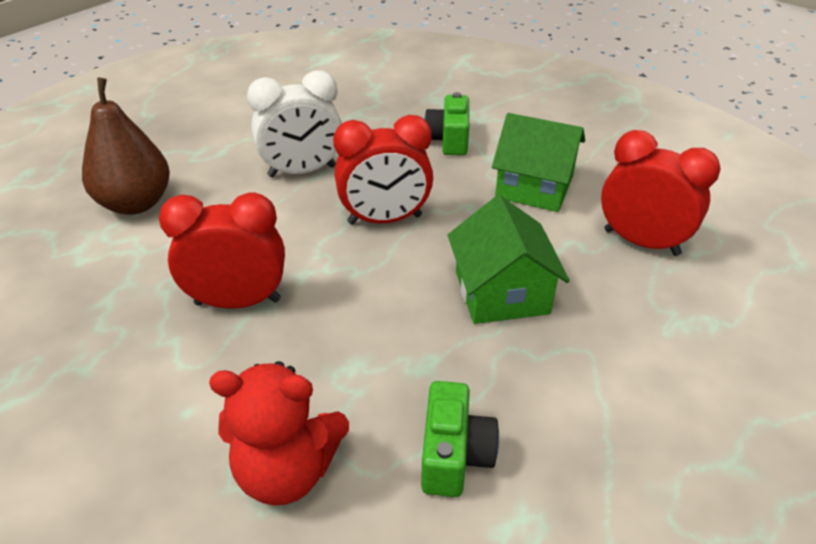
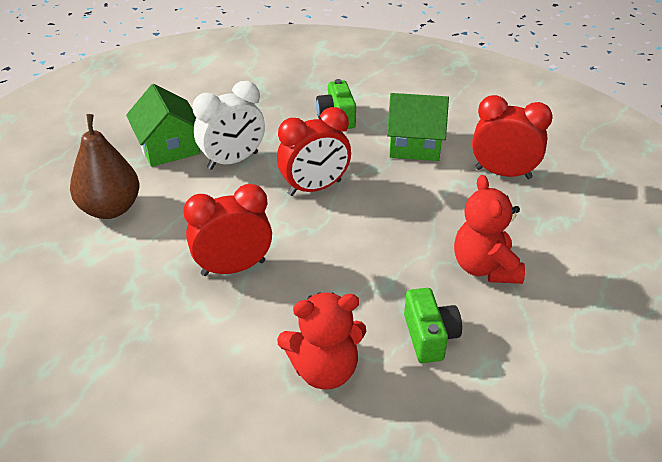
camera: 15 degrees left, 0 degrees up
(501, 292) = (420, 226): green house -> green house (169, 147)
(571, 368) = (485, 268): none -> red teddy bear

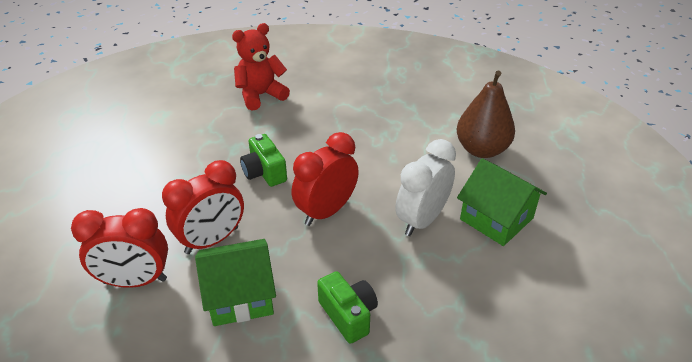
camera: 160 degrees right, 0 degrees up
(233, 268) = (352, 132): red clock -> red clock (212, 240)
(429, 336) = (198, 125): green camera -> green camera (264, 172)
(485, 268) = (158, 177): red teddy bear -> none

